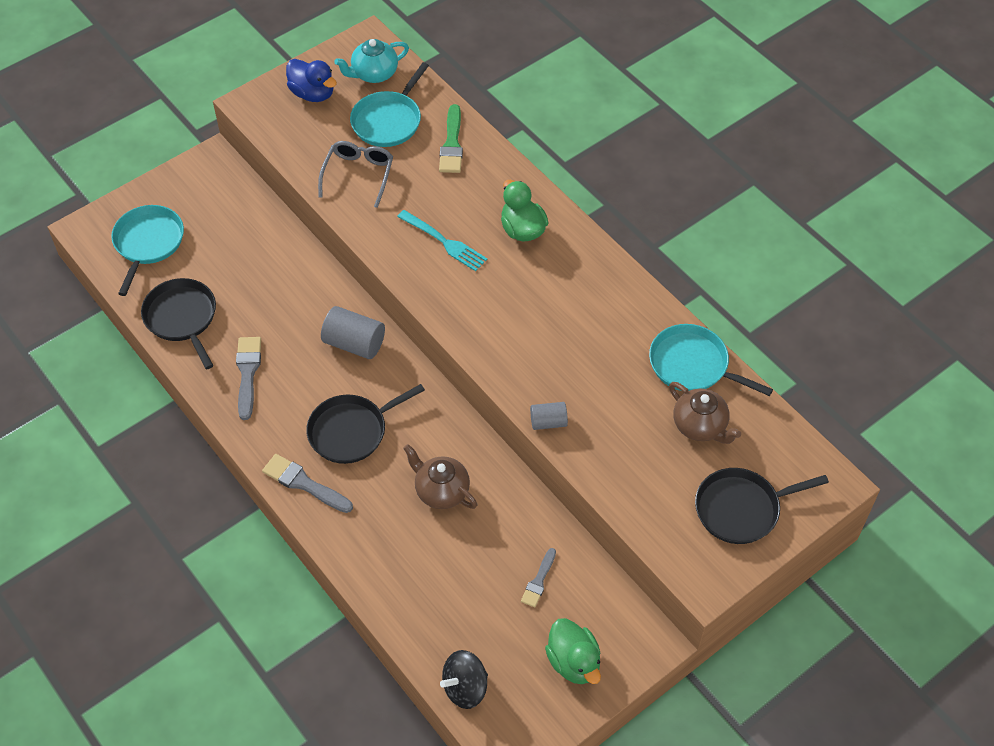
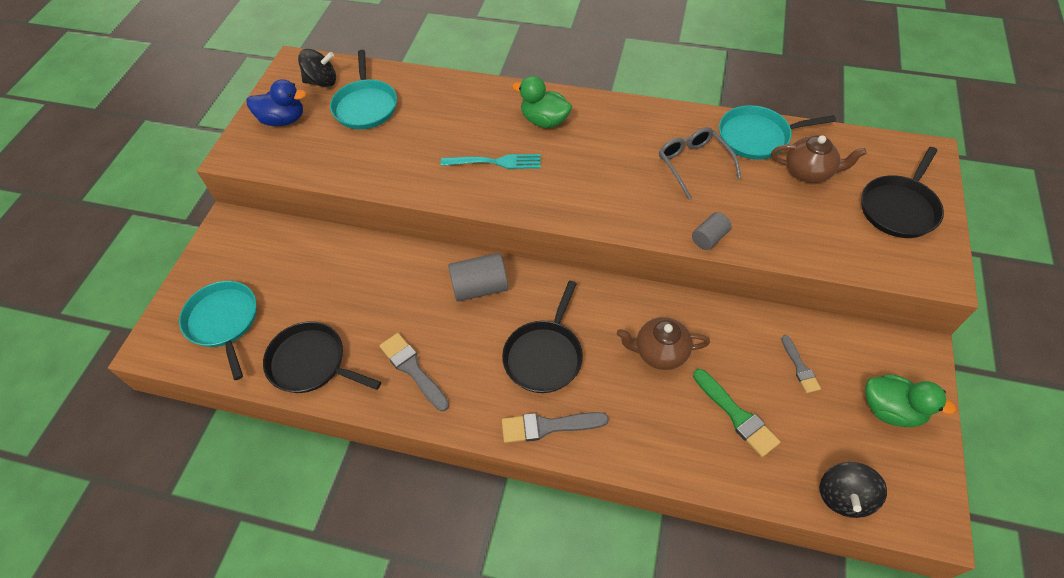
camera: 35 degrees left, 0 degrees up
(358, 175) = (378, 155): grey glasses -> grey glasses (694, 165)
(374, 74) = (322, 82): turquoise teapot -> black spinning top
(452, 144) = (431, 95): green brush -> green brush (736, 415)

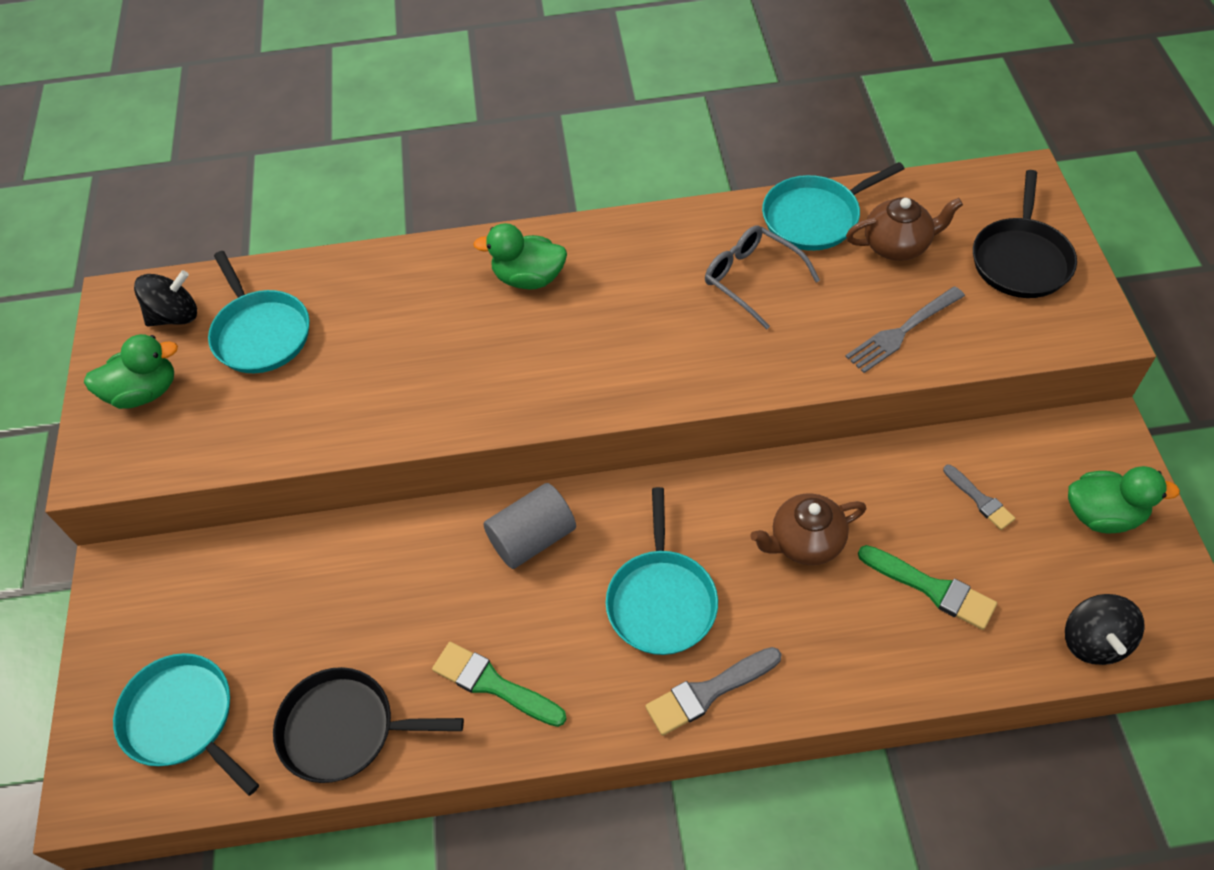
camera: 20 degrees left, 0 degrees up
(283, 120) = (144, 392): blue duck -> green duck
(413, 369) = (493, 684): grey brush -> green brush
(494, 162) = (488, 358): turquoise fork -> none
(544, 355) = (661, 600): black pan -> turquoise pan
(709, 238) = (814, 373): grey cylinder -> none
(787, 230) = (903, 331): none -> grey fork

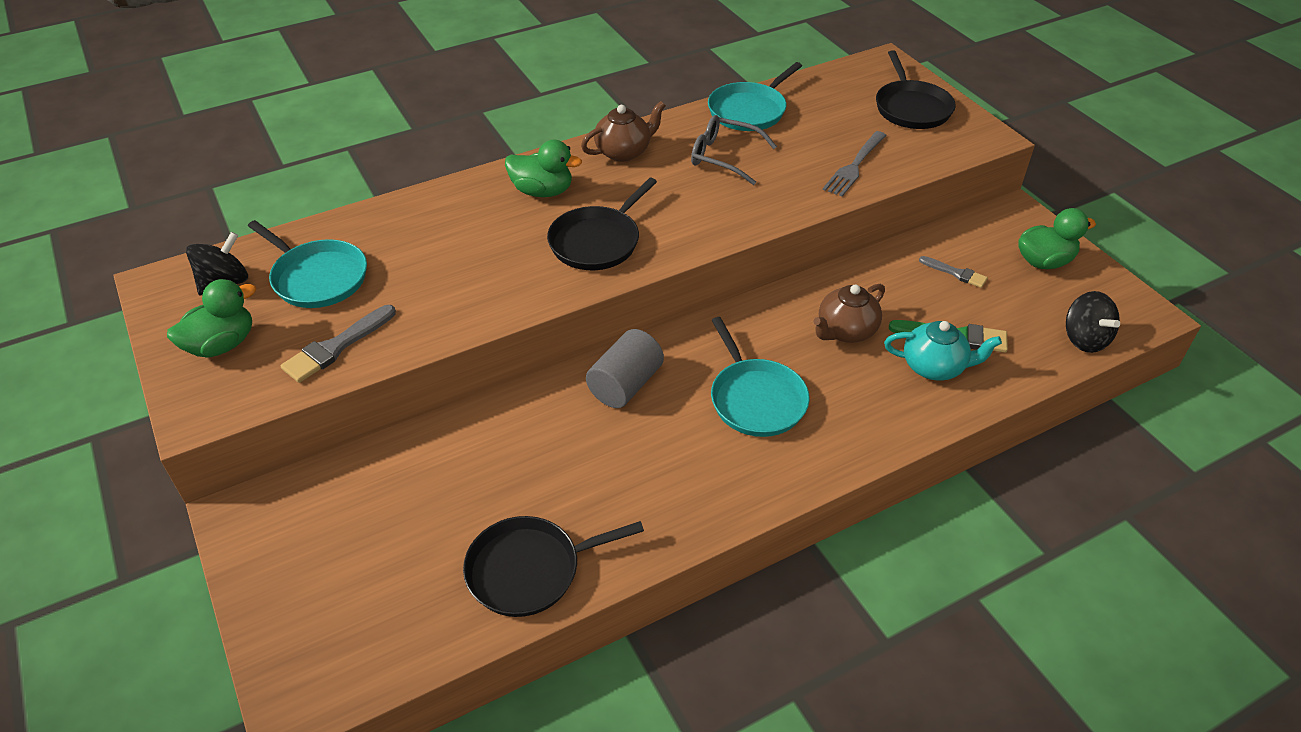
camera: 25 degrees left, 10 degrees down
(183, 719) = (366, 610): turquoise pan -> none
(493, 684) = (647, 497): green brush -> none
(529, 278) = (542, 191): green duck -> green duck turned 150 degrees counterclockwise
(556, 363) = (597, 241): none -> black pan
(708, 692) = (828, 450): grey brush -> grey brush (336, 347)
(885, 622) = (934, 367): none -> turquoise teapot
(897, 245) = (820, 116): brown teapot -> brown teapot (624, 152)

